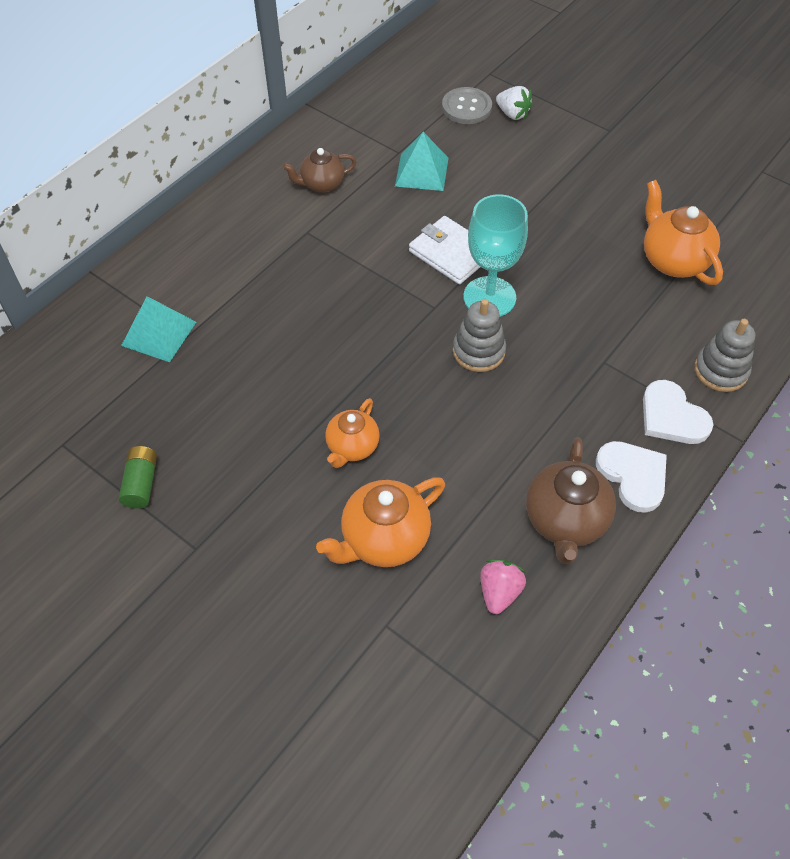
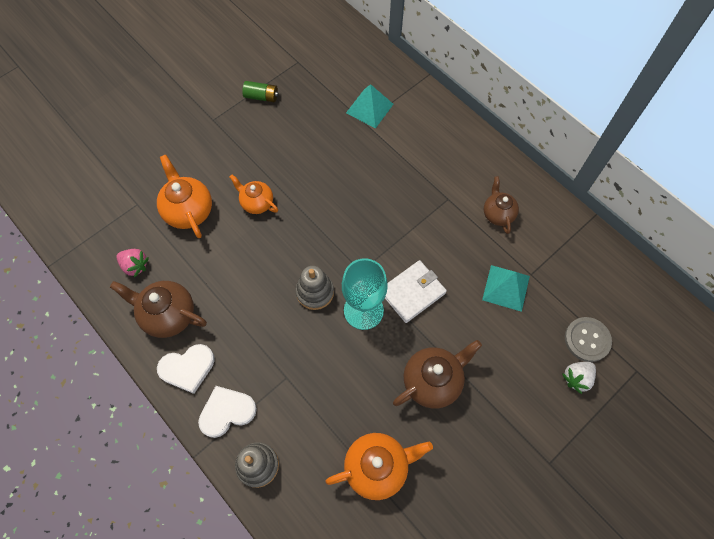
camera: 100 degrees right, 10 degrees up
(557, 224) = (432, 381): none -> brown teapot

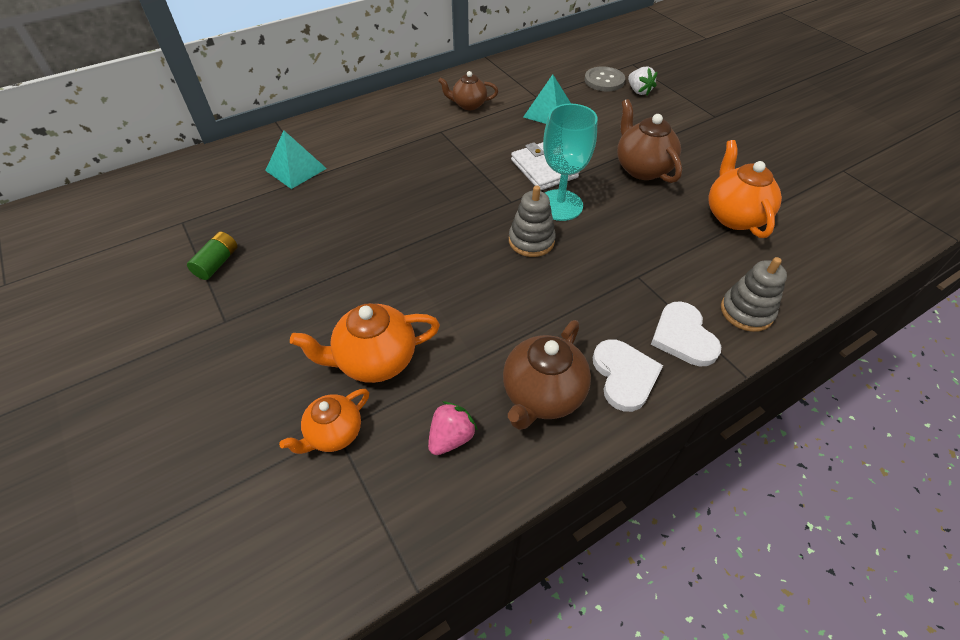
camera: 80 degrees left, 15 degrees down
(257, 203) = (390, 283): orange teapot -> orange teapot (334, 434)

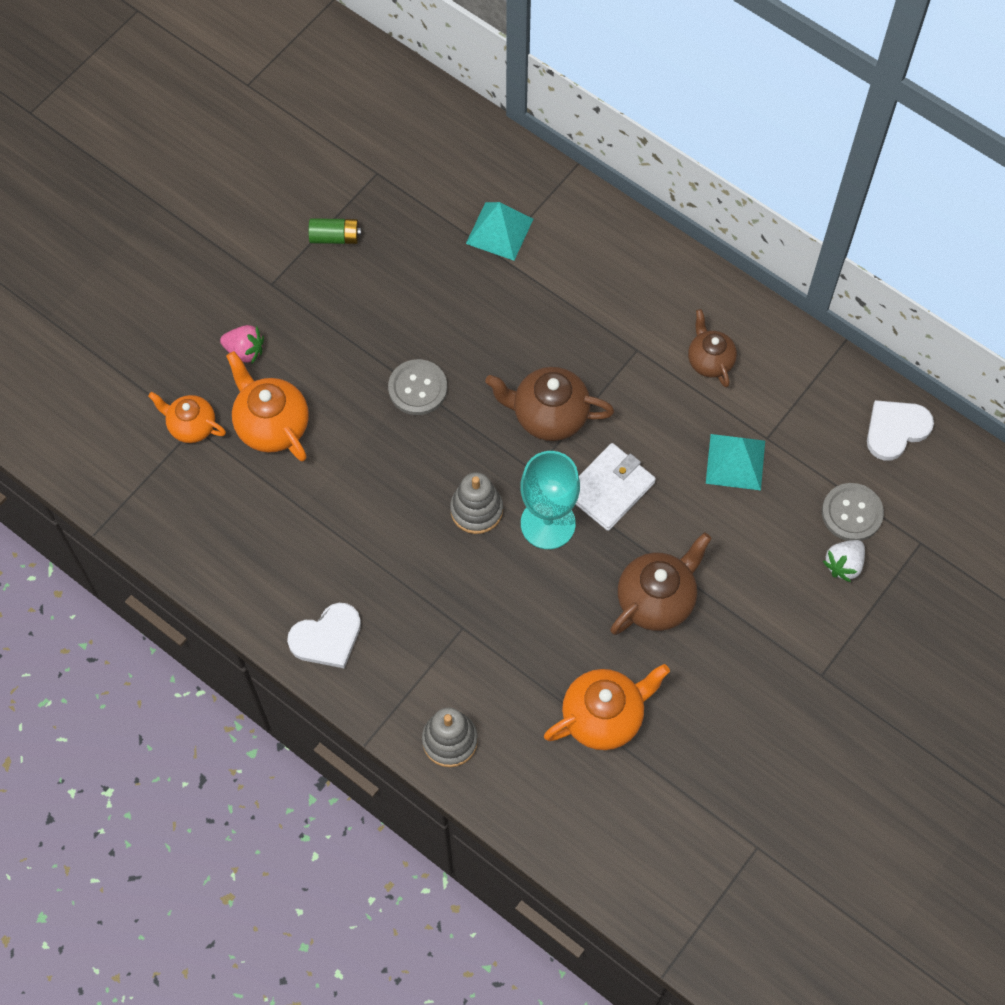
camera: 70 degrees right, 15 degrees up
(400, 248) = (417, 388): none -> grey button
(451, 437) = (217, 514): pink strawberry -> pink strawberry (245, 351)
(542, 395) = (282, 573): brown teapot -> brown teapot (549, 416)
(683, 336) = (393, 683): white heart -> white heart (895, 429)

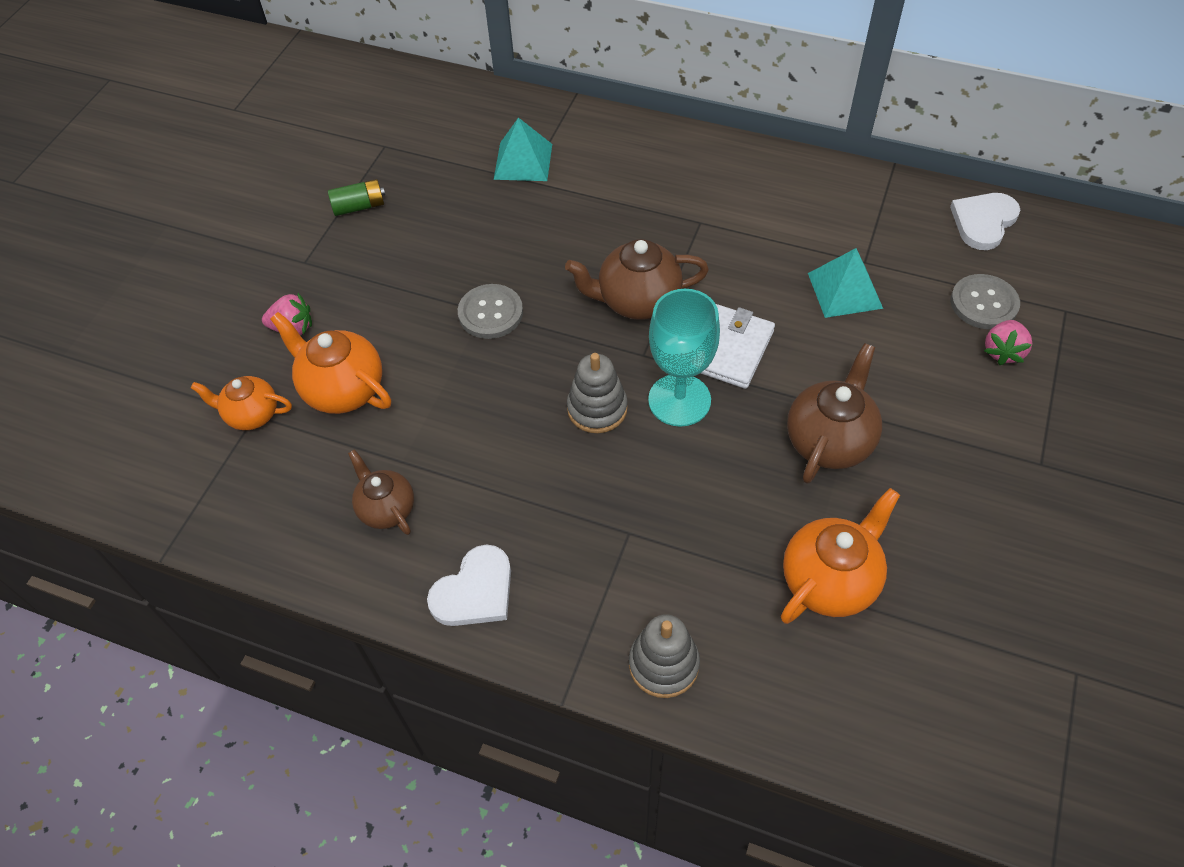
camera: 15 degrees left, 10 degrees down
(710, 361) = (775, 213): brown teapot -> brown teapot (386, 509)
(844, 565) = (1003, 351): white strawberry -> pink strawberry

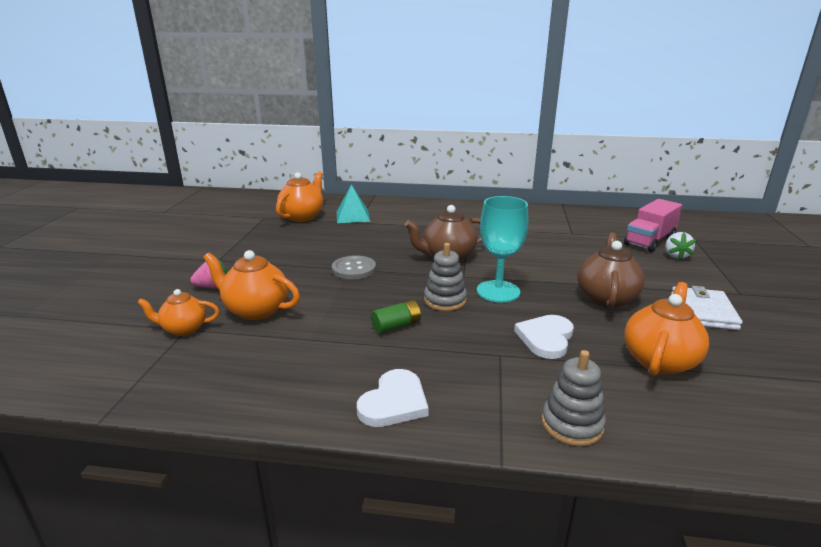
camera: 15 degrees left, 30 degrees down
(359, 206) = (252, 238): green battery -> green battery (396, 326)
(386, 509) = (304, 365): brown teapot -> none
(443, 152) = (302, 216): none -> orange teapot
(729, 349) = (517, 269): white wallet -> white wallet (703, 311)
(845, 290) = (569, 243): turquoise pyramid -> none
(983, 222) = (624, 216): white heart -> white heart (546, 338)
(984, 303) = (649, 241): grey button -> pink truck
(1003, 351) = (676, 255): pink strawberry -> white strawberry

